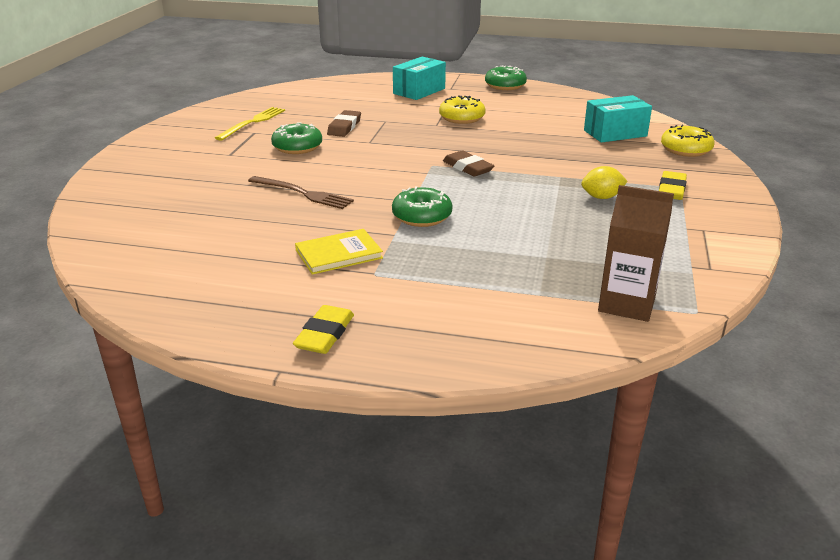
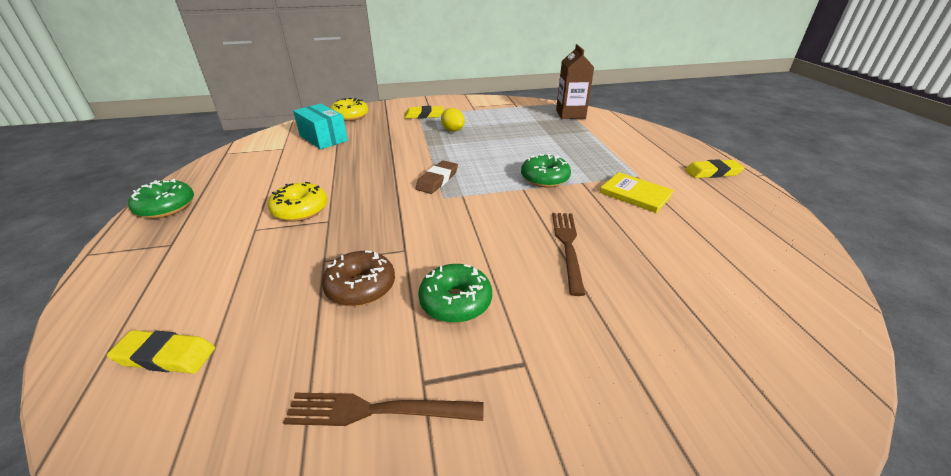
camera: 115 degrees left, 5 degrees up
(253, 122) = (377, 410): yellow fork -> brown fork
(344, 91) = (166, 356): none -> yellow eraser
(344, 127) = (361, 287): brown eraser -> brown donut
(419, 91) = (181, 268): turquoise box -> none

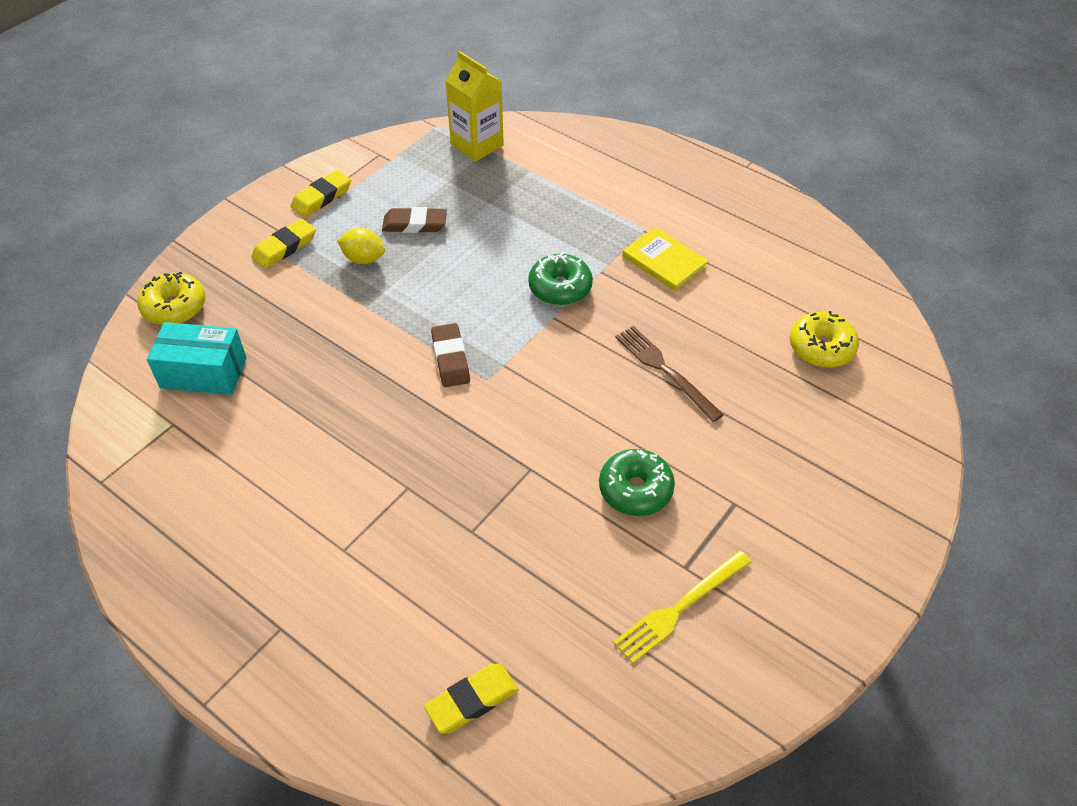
camera: 40 degrees left, 15 degrees up
(166, 207) = (182, 600): green donut -> none
(300, 210) = (356, 495): yellow donut -> yellow donut (821, 348)
(361, 287) = (543, 532): brown donut -> none
(377, 410) = (680, 608): brown fork -> yellow fork
(496, 128) = (414, 224): none -> brown eraser
(570, 114) = (477, 145): brown carton -> yellow carton
(635, 194) = (664, 261): yellow book -> yellow book turned 45 degrees clockwise
(712, 172) = (707, 184): yellow eraser -> yellow eraser (322, 197)

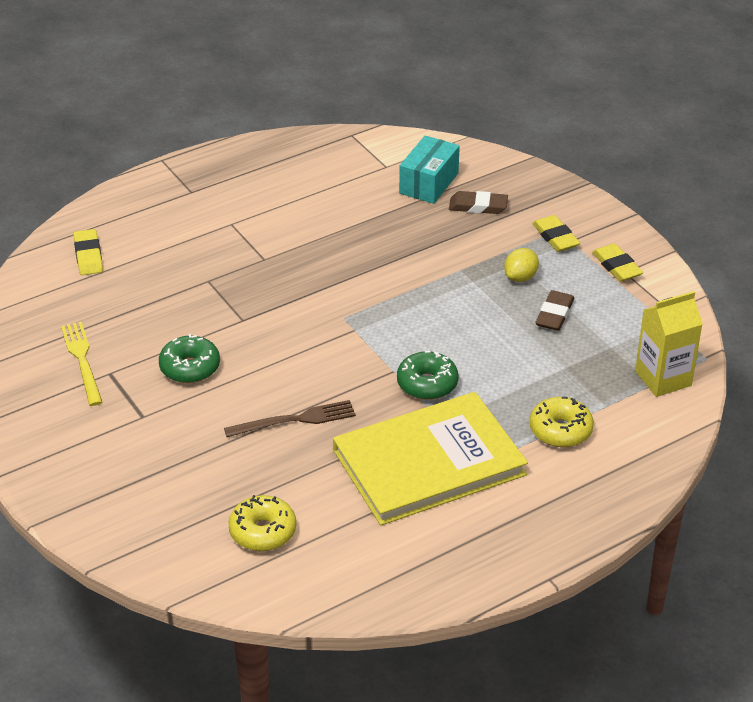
camera: 110 degrees right, 10 degrees down
(174, 307) = (507, 176): yellow donut -> yellow donut (560, 430)
(450, 358) = (377, 303): brown eraser -> brown eraser (478, 206)
(664, 261) = (428, 462): yellow book -> yellow book, size x2.20

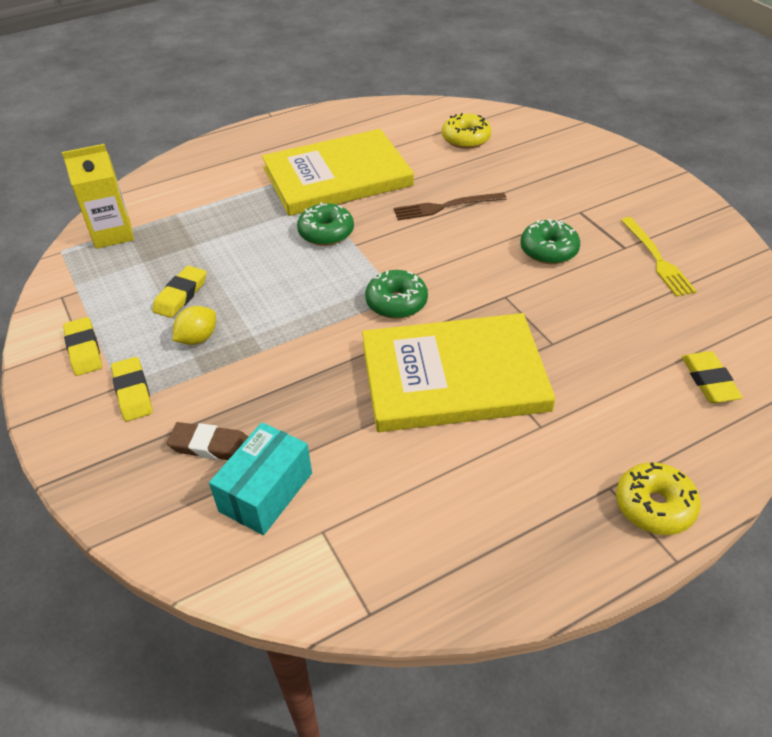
camera: 175 degrees left, 5 degrees up
(295, 254) = (453, 377): none -> yellow book
(346, 312) = (396, 302): none -> green donut
(554, 314) = (181, 295): brown eraser -> yellow eraser
(560, 430) = (223, 196): yellow donut -> yellow donut (654, 506)

